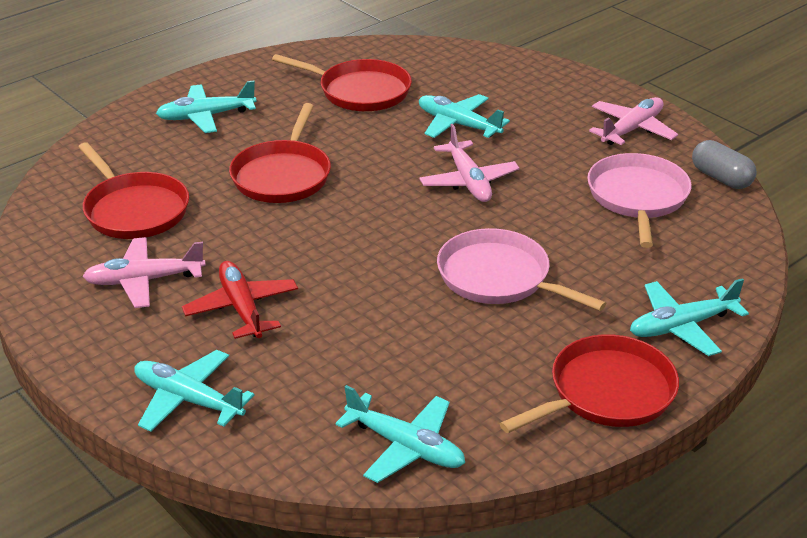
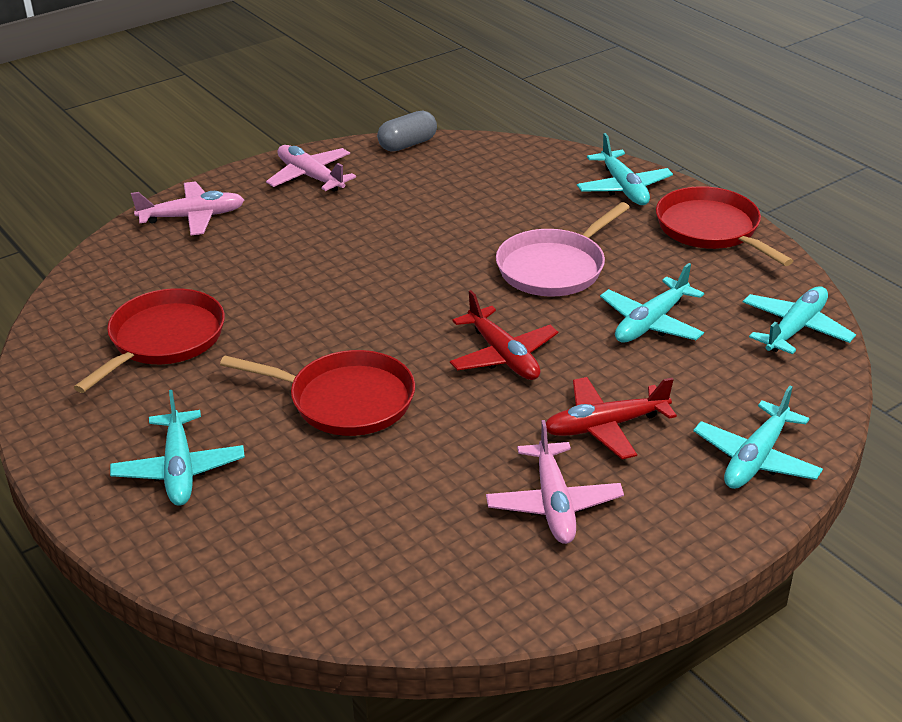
camera: 85 degrees left, 0 degrees up
(134, 210) = (401, 523): red pan -> none
(346, 250) = (503, 356): none -> red plane
(458, 125) = (268, 274): turquoise plane -> turquoise plane (651, 323)
(469, 181) = (385, 274): pink plane -> pink plane (193, 217)
(637, 197) = (431, 186): pink pan -> none

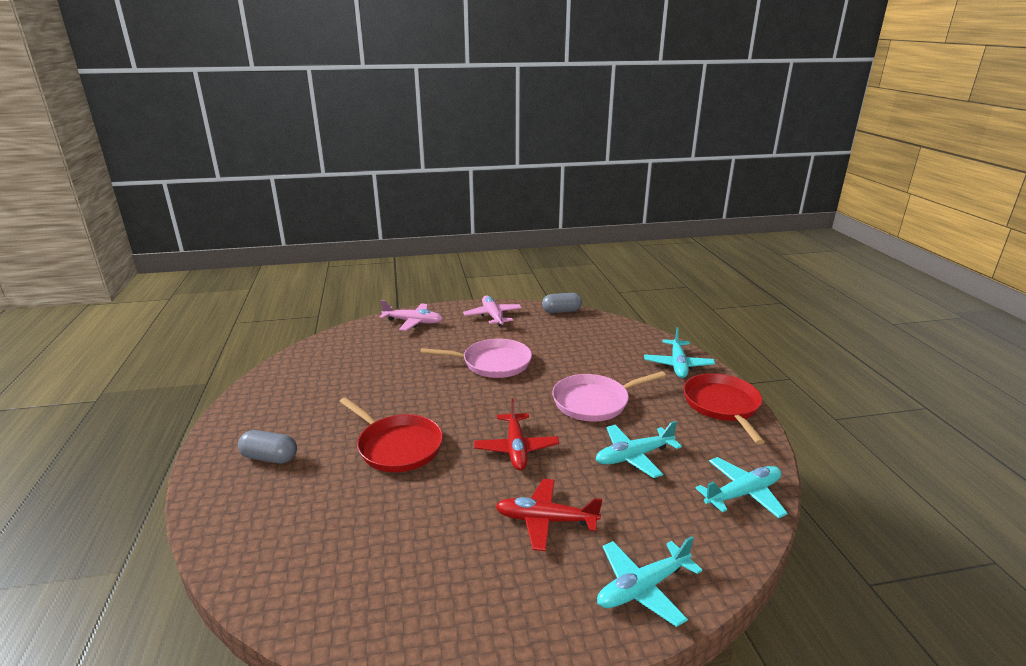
camera: 25 degrees right, 10 degrees down
(163, 339) = (336, 381): red pan -> none
(179, 469) = (270, 458): turquoise plane -> grey capsule
(375, 250) = (493, 363): none -> pink pan
(554, 504) = (464, 566): pink plane -> none

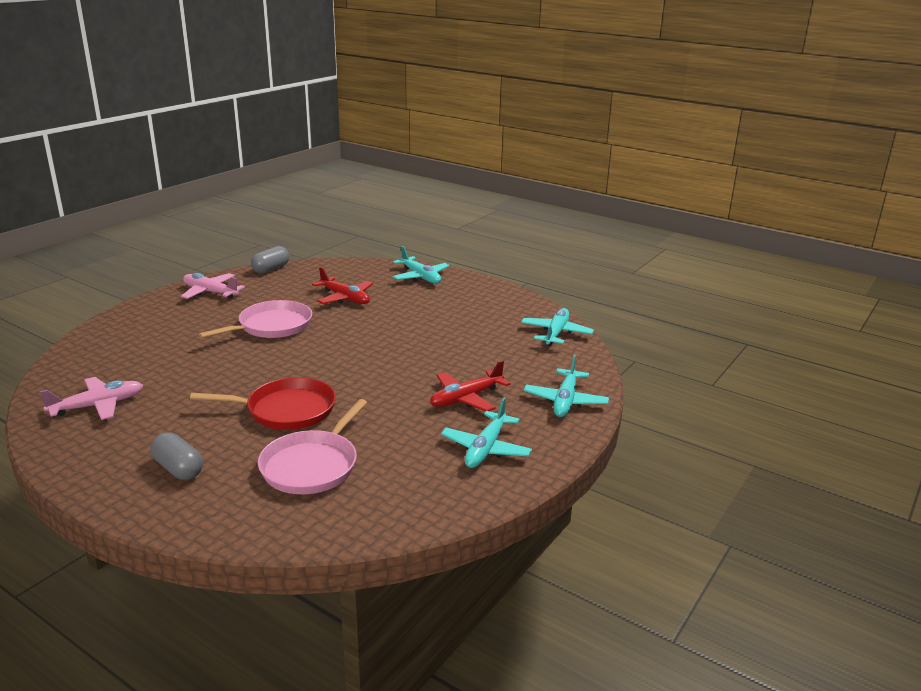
camera: 45 degrees left, 0 degrees up
(270, 458) = (178, 469): grey capsule -> grey capsule turned 75 degrees clockwise
(413, 322) = (132, 323): pink plane -> pink plane (98, 405)
(516, 448) = (384, 371): red plane -> red plane (345, 298)
(594, 402) = (396, 321): pink pan -> pink pan (312, 465)
(633, 457) = (469, 342): turquoise plane -> turquoise plane (486, 449)
(722, 405) = (483, 291): red pan -> none

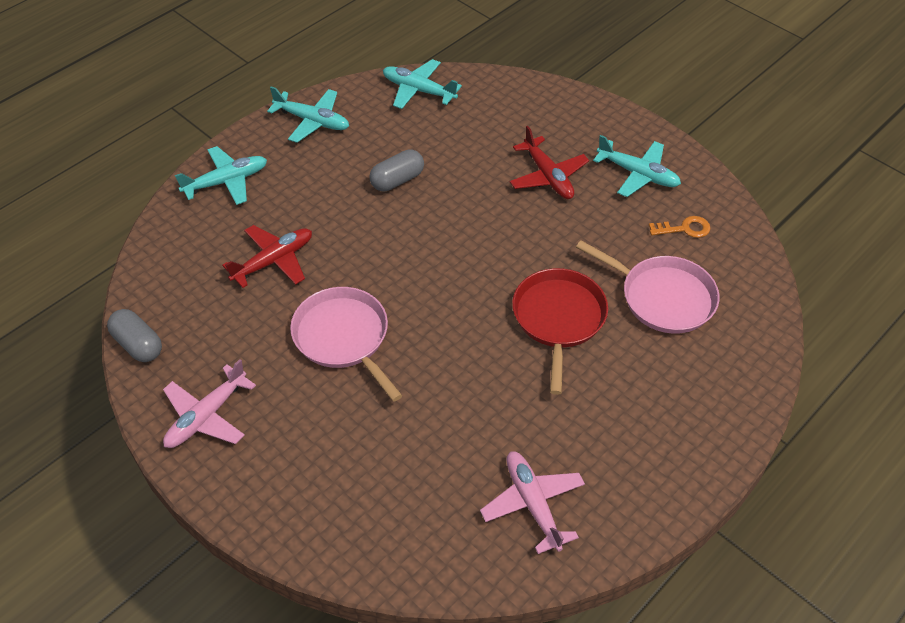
camera: 80 degrees left, 25 degrees up
(178, 469) = (667, 405): grey capsule -> grey capsule (397, 180)
(410, 479) = (684, 229): none -> orange key
(565, 401) = (559, 110): turquoise plane -> turquoise plane (313, 121)

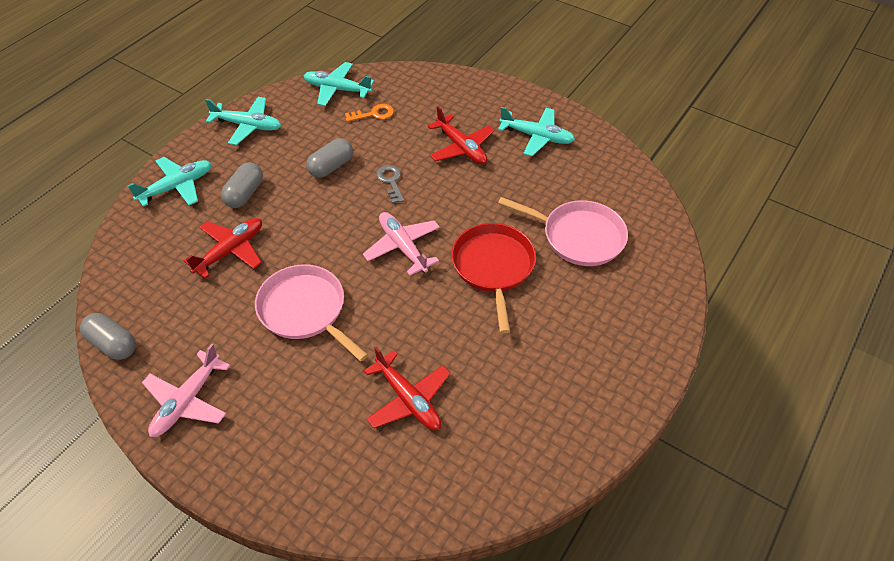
camera: 10 degrees left, 0 degrees up
(298, 199) = (245, 194): none -> grey capsule
(439, 450) = (409, 399): none -> red plane
(461, 206) = (391, 181): none -> grey key
(532, 504) = (501, 435): pink plane -> pink plane (402, 247)
(684, 229) = (585, 177): orange key -> orange key (374, 114)

